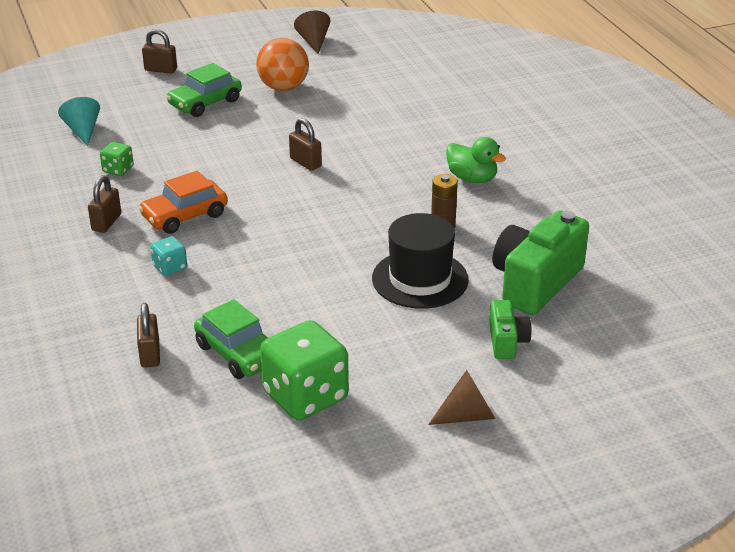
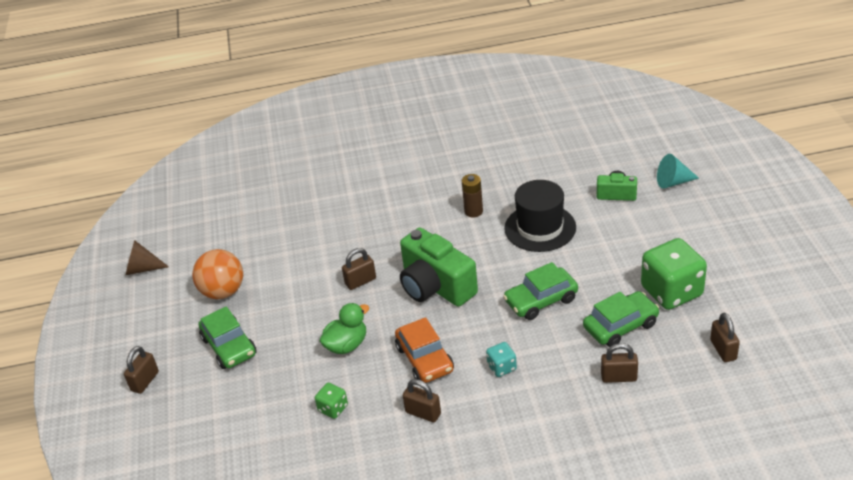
camera: 75 degrees left, 5 degrees up
(83, 131) = (247, 440): turquoise cone -> turquoise cone (673, 182)
(194, 443) = (723, 350): none -> brown padlock
(282, 288) = (541, 300): none -> green car
(467, 415) = (692, 218): brown cone -> none
(472, 178) = (412, 191): green duck -> green duck (346, 345)
(535, 282) = (552, 175): green camera -> green camera (435, 286)

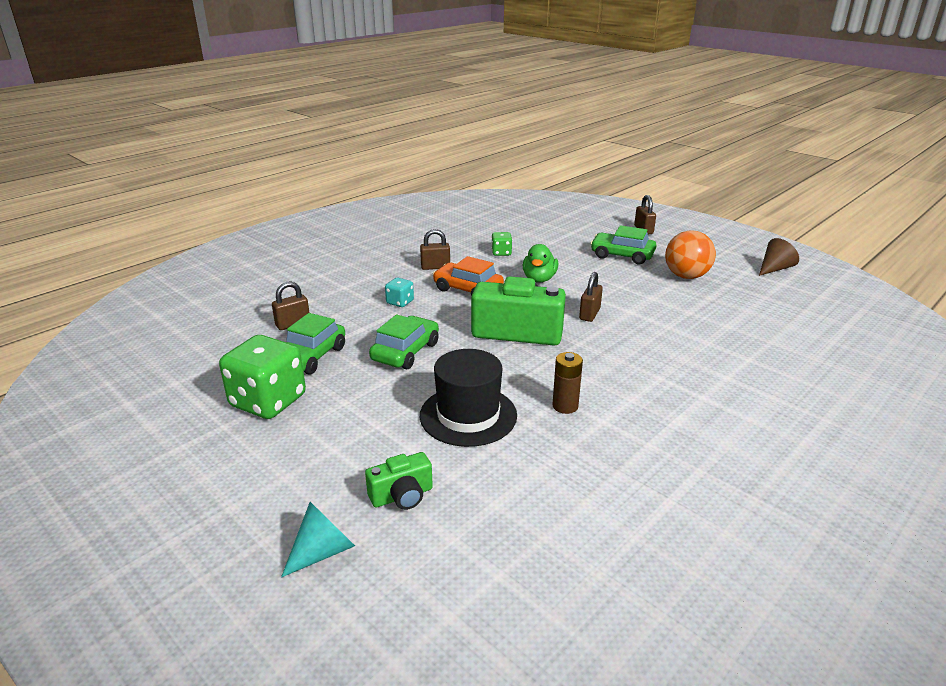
camera: 140 degrees right, 10 degrees down
(723, 350) = (196, 369): brown padlock -> none

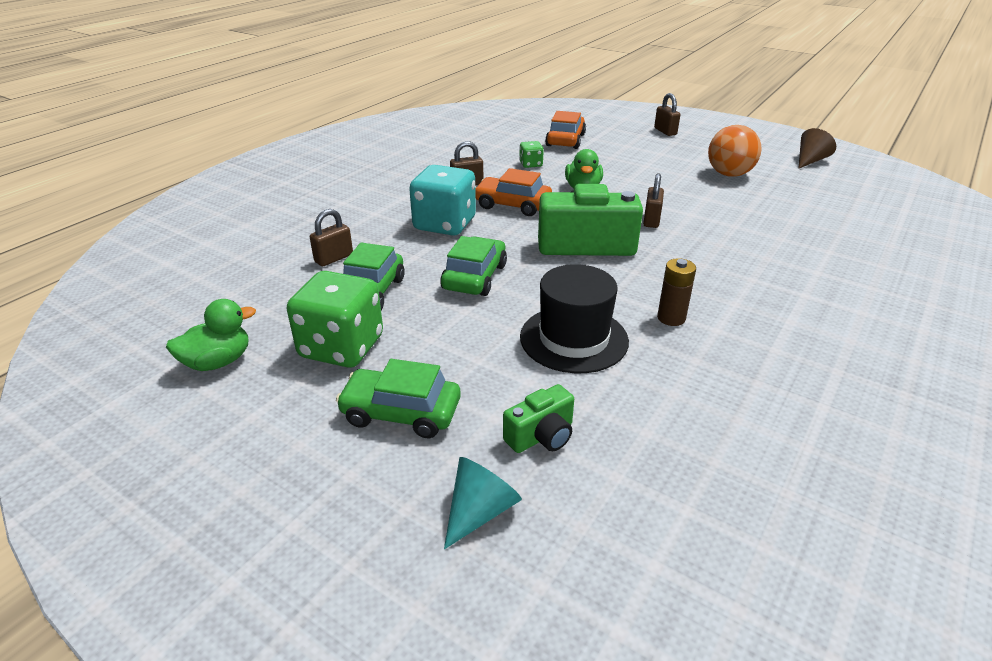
camera: 10 degrees left, 5 degrees up
(165, 402) = (218, 362): none -> green duck
(400, 302) = (444, 224): turquoise dice -> turquoise dice, size x2.14
(544, 232) = (565, 140): none -> orange car
(622, 255) = (656, 158): green car -> green car (401, 412)

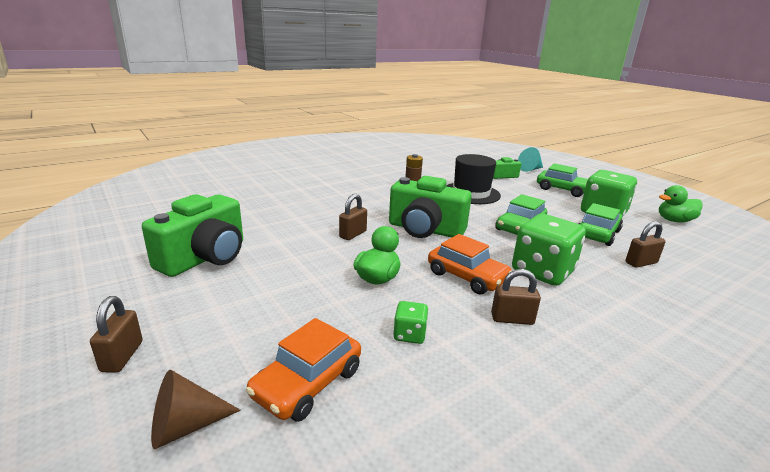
camera: 160 degrees left, 10 degrees down
(444, 224) = (542, 271): turquoise dice -> green dice
(729, 174) = (205, 258): orange ball -> green camera
(810, 160) = (91, 252): brown cone -> brown cone (185, 426)

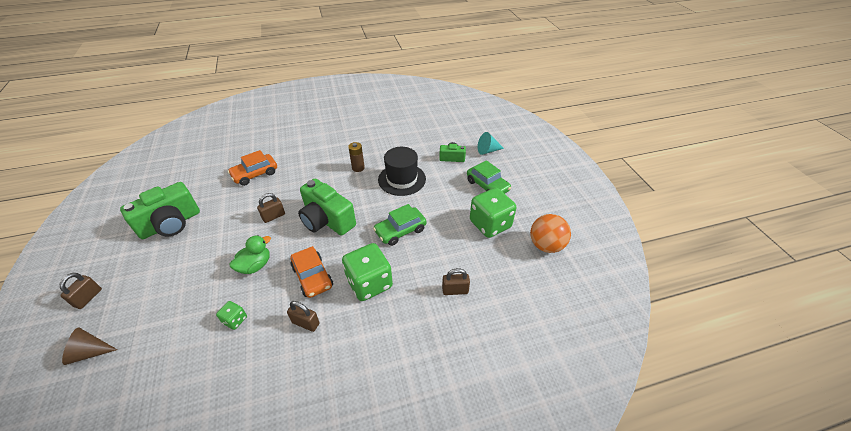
camera: 20 degrees right, 20 degrees up
(307, 383) = (158, 341): orange car -> orange car (255, 174)
(597, 234) = (456, 250): green car -> none
(674, 220) = (546, 245): green duck -> orange ball

